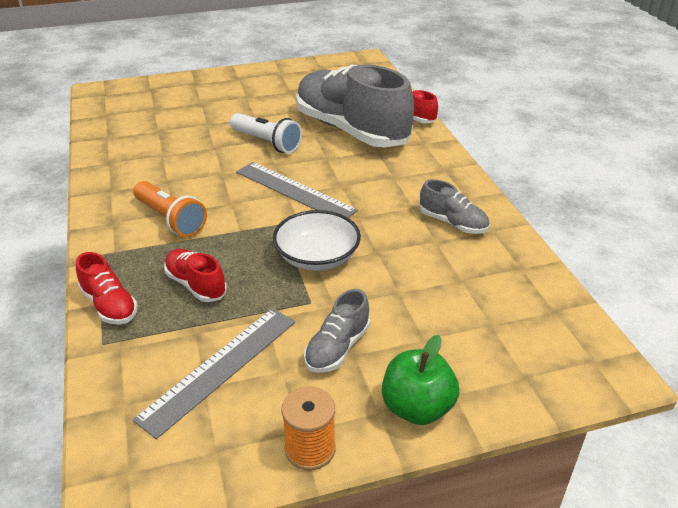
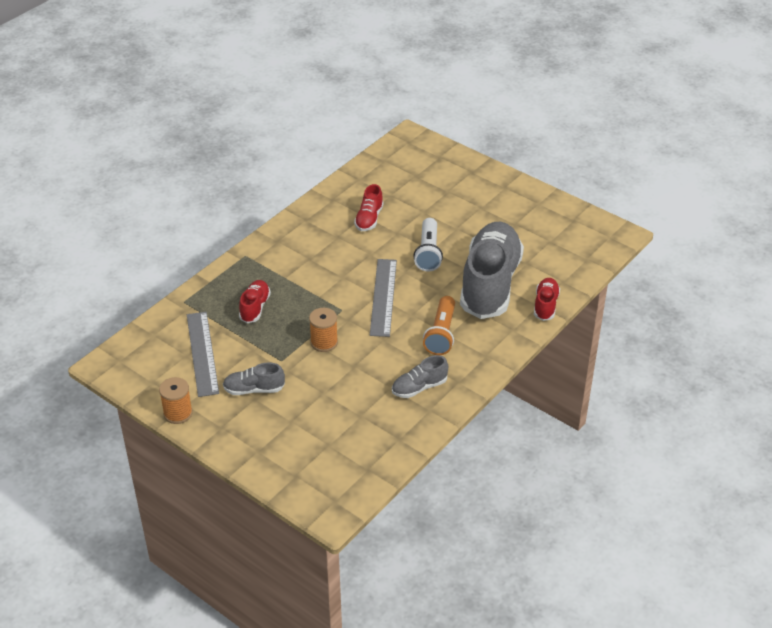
camera: 55 degrees right, 5 degrees up
(109, 305) = (211, 286): red shoe -> red shoe (369, 219)
(171, 219) = (302, 262): orange flashlight -> orange flashlight (441, 334)
(219, 368) = (202, 353): grey ruler -> grey ruler turned 75 degrees clockwise
(317, 257) = (324, 342): white bowl -> orange spool
(417, 408) = (236, 440): green apple -> none
(453, 223) = (419, 387): grey shoe -> grey shoe turned 60 degrees clockwise

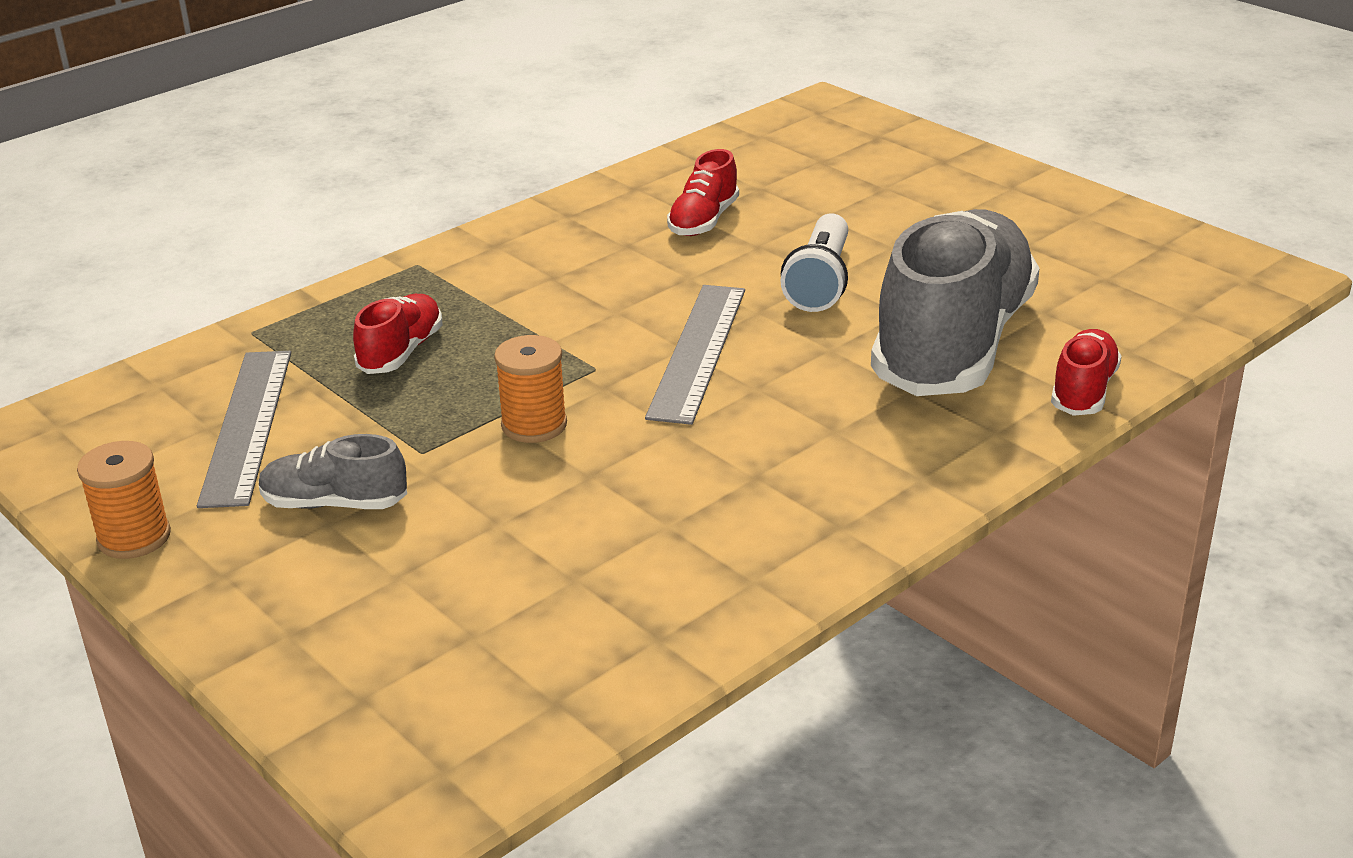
camera: 10 degrees right, 10 degrees down
(419, 387) = (739, 531): grey shoe -> none
(441, 334) = (818, 428): orange flashlight -> none

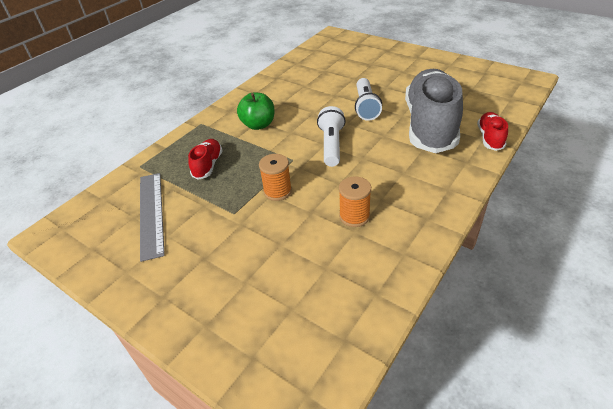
camera: 10 degrees left, 10 degrees up
(134, 537) = (114, 283): orange spool -> orange spool (354, 216)
(334, 504) = (203, 247): grey shoe -> none
(548, 285) = (258, 125): none -> green apple
(698, 351) = (331, 145): grey ruler -> white flashlight
(703, 221) = (309, 87): red shoe -> none

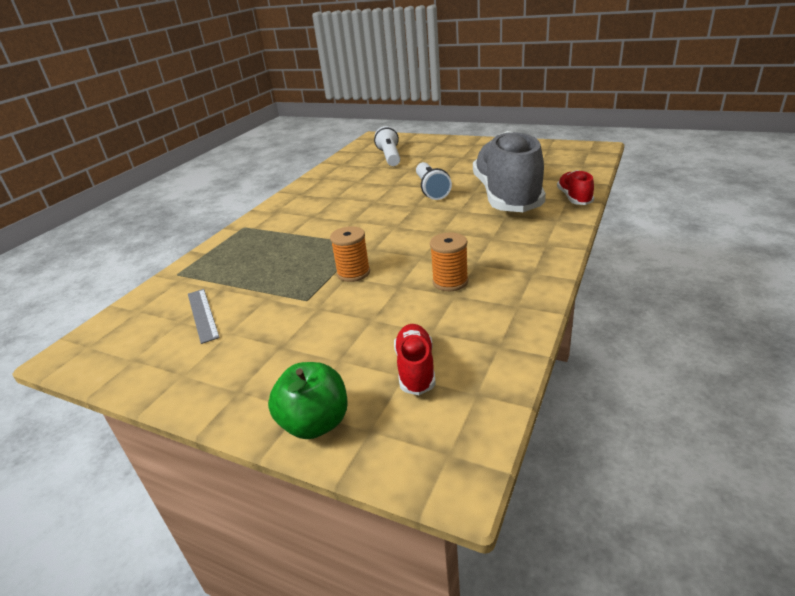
camera: 10 degrees left, 10 degrees down
(151, 213) = (202, 314): grey ruler -> grey ruler, size x0.65
(208, 165) = (262, 262): red shoe -> red shoe (415, 369)
(258, 125) = (313, 219): green apple -> green apple (315, 423)
(331, 145) = (403, 225): white flashlight -> white flashlight (390, 157)

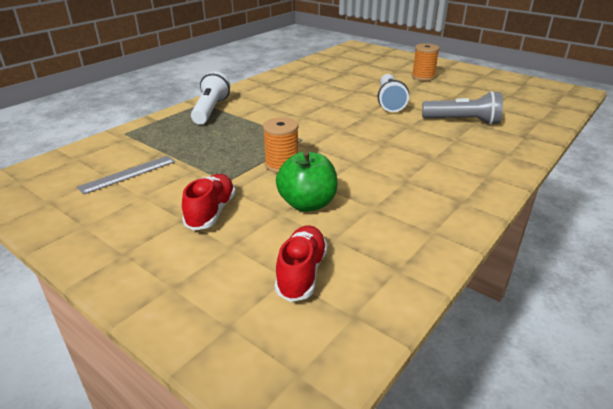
camera: 10 degrees right, 0 degrees up
(202, 314) = (128, 174): grey ruler -> grey ruler turned 60 degrees clockwise
(315, 423) = (179, 304): green apple -> green apple (307, 204)
(390, 157) = (362, 65): white flashlight -> white flashlight (210, 110)
(450, 282) = (372, 193): orange spool -> orange spool (423, 77)
(507, 196) = (463, 121): grey shoe -> grey flashlight
(574, 198) = (534, 136): red shoe -> red shoe (211, 212)

